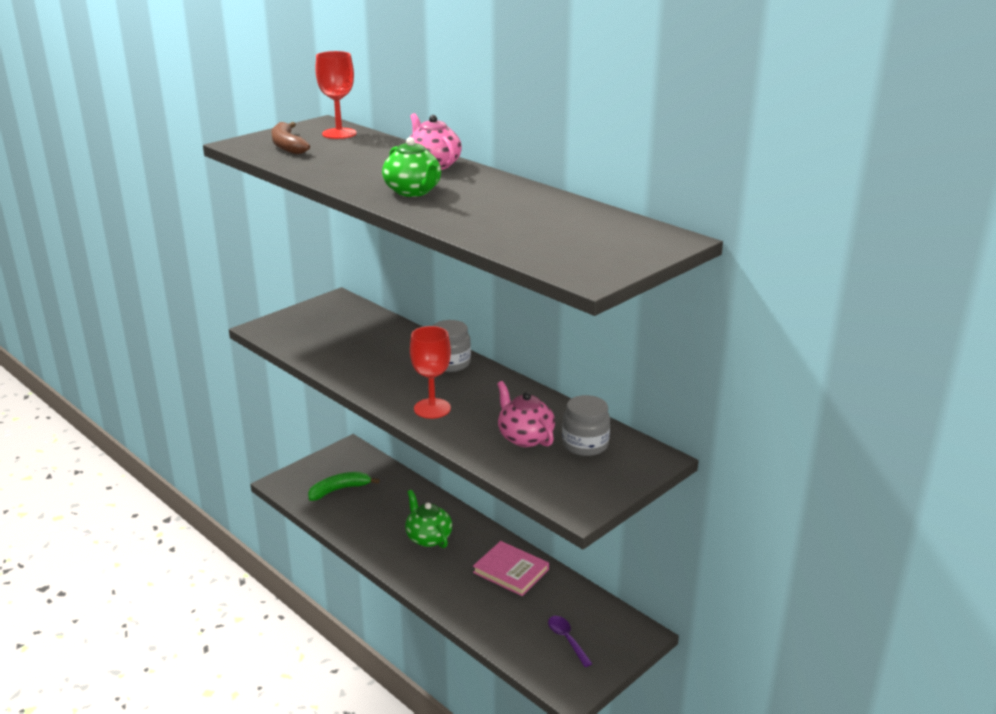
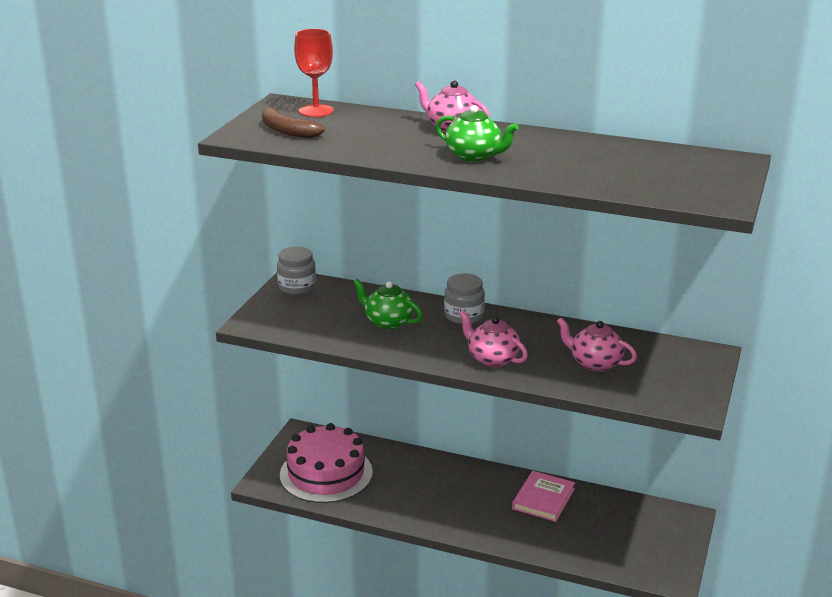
camera: 25 degrees left, 0 degrees up
(339, 490) = (326, 473): green banana -> pink cake
(428, 537) = (447, 492): green teapot -> green teapot (388, 322)
(432, 408) = (492, 359): red goblet -> pink teapot
(511, 571) = (543, 499): pink book -> pink book turned 75 degrees counterclockwise
(567, 639) = (635, 540): purple spoon -> none
(585, 445) = (647, 357): grey jar -> grey jar (297, 287)

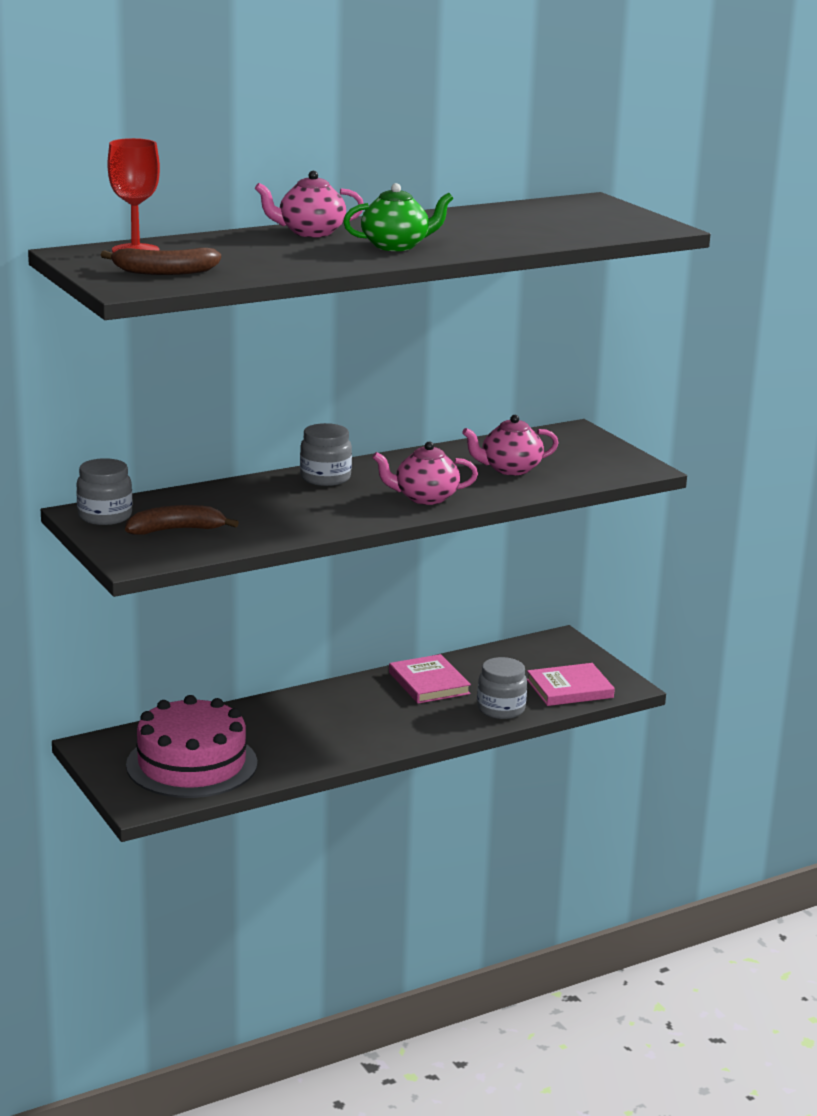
camera: 50 degrees left, 5 degrees down
(311, 313) = (176, 530): none -> brown banana
(388, 322) = (268, 508): green teapot -> none
(556, 544) = (501, 709): none -> grey jar
(628, 557) = (569, 689): none -> pink book

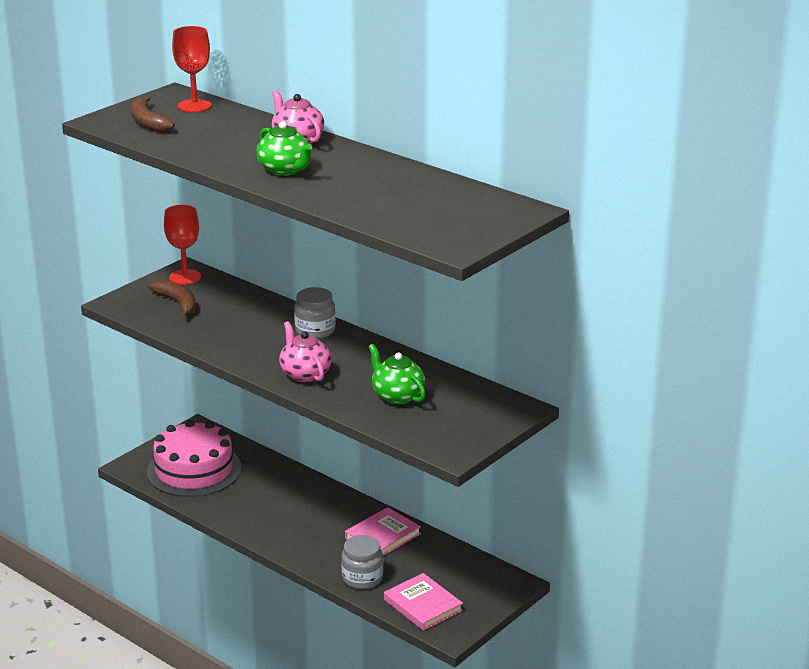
camera: 70 degrees right, 5 degrees up
(105, 516) = (185, 277): grey jar -> red goblet
(509, 469) = (397, 395): pink teapot -> green teapot

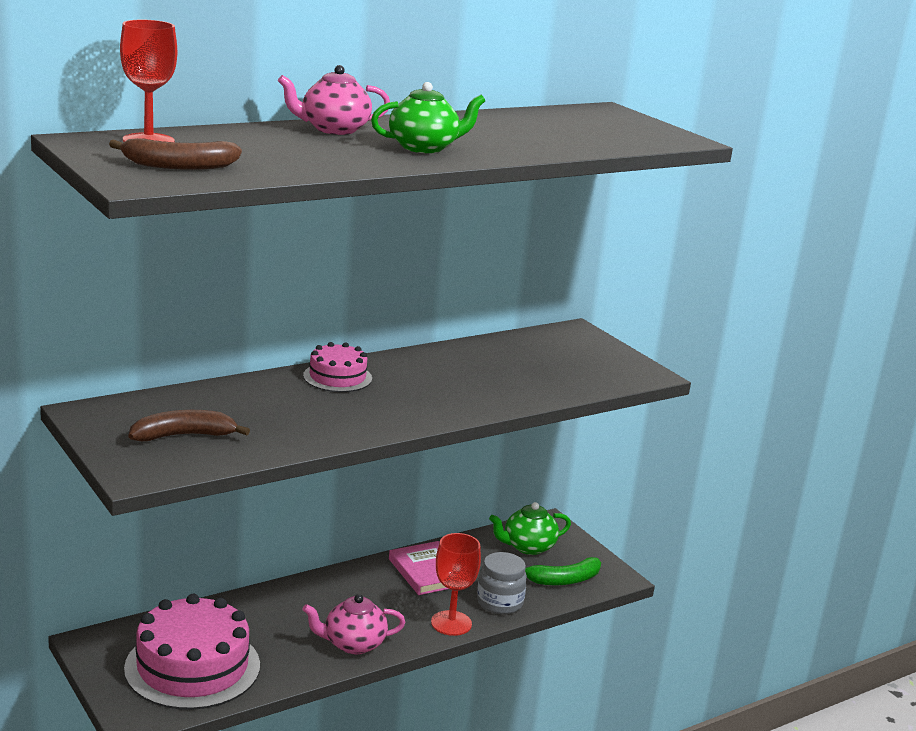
camera: 75 degrees left, 5 degrees down
(185, 277) = (108, 417): red goblet -> red goblet (451, 623)
(305, 374) = (439, 402): pink teapot -> pink teapot (353, 644)
(315, 330) = (337, 377): grey jar -> pink cake
(397, 395) = (519, 371): green teapot -> green teapot (528, 547)
(423, 605) = (563, 580): pink book -> green banana

